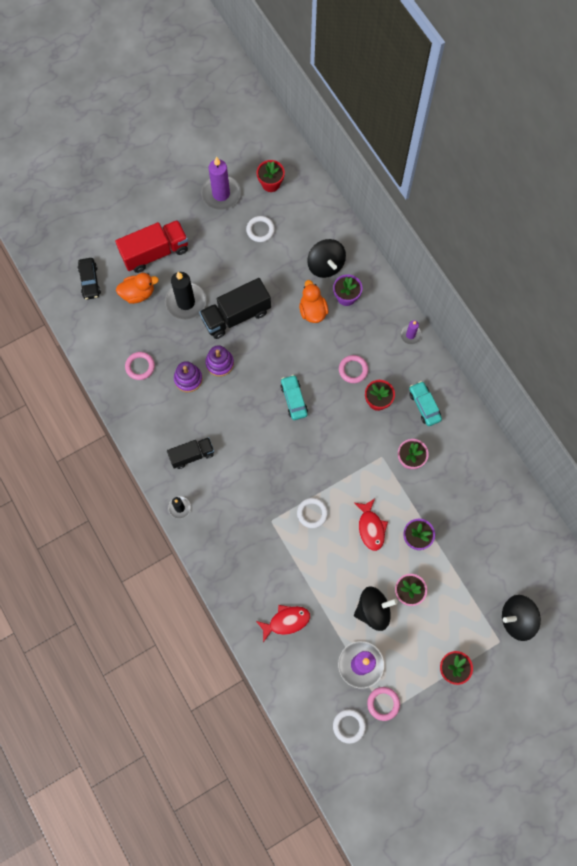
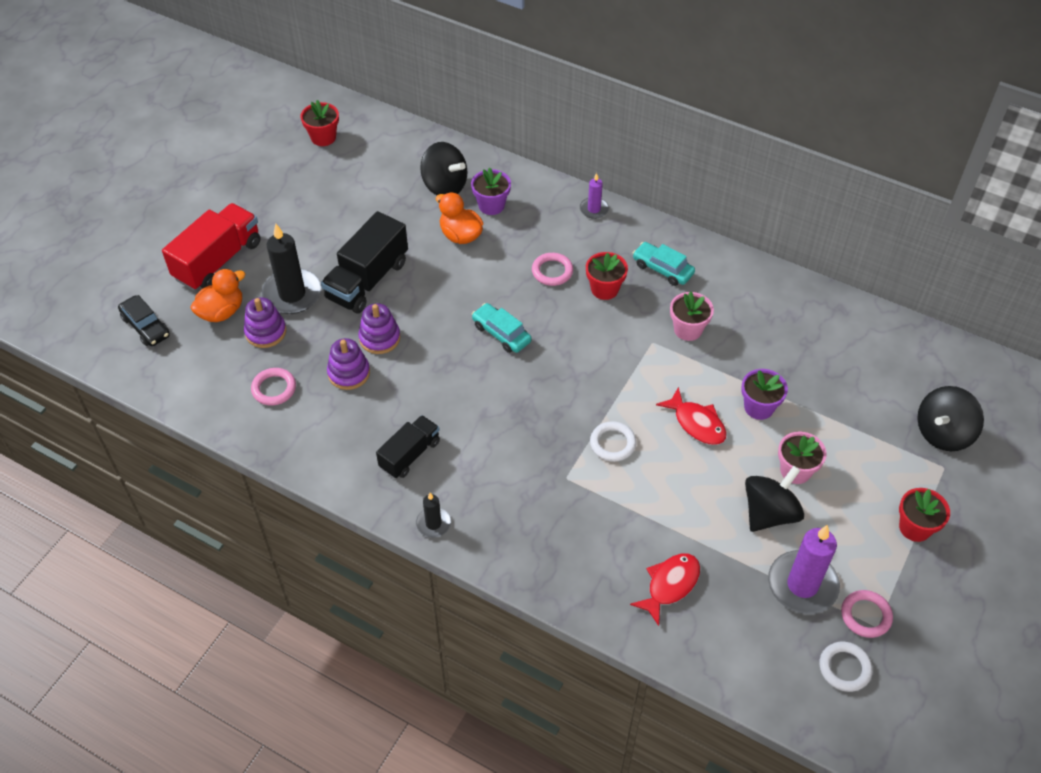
camera: 30 degrees left, 20 degrees down
(156, 322) = (265, 332): none -> purple stacking toy
(221, 194) = (267, 170): purple candle -> none
(260, 230) = (340, 185): white ring -> none

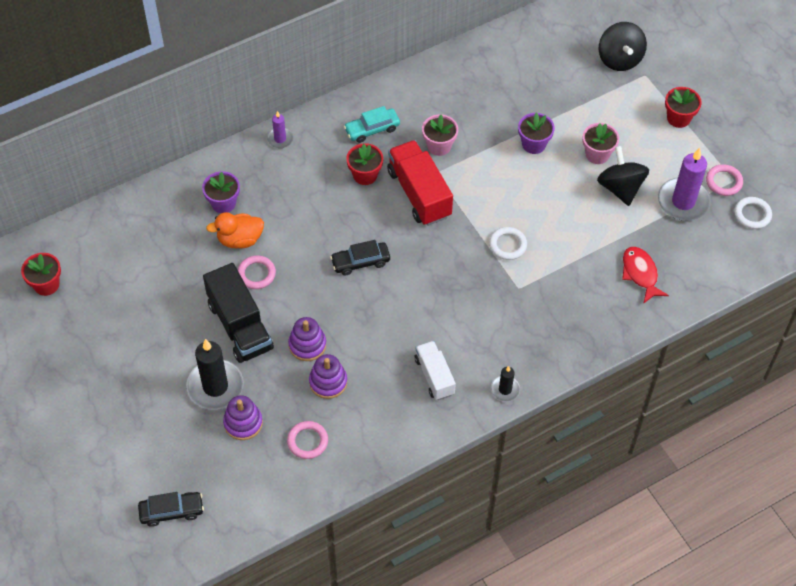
camera: 60 degrees left, 5 degrees up
(218, 260) = (135, 426): red truck -> red truck (419, 193)
(222, 312) = (197, 446): orange duck -> none
(410, 455) = (434, 376): black truck -> white truck
(444, 186) = (176, 224): black spinning top -> none
(501, 333) = (360, 262): turquoise car -> black car
(552, 271) = (323, 198): pink ring -> pink ring (256, 274)
(696, 423) = (523, 187): red fish -> none

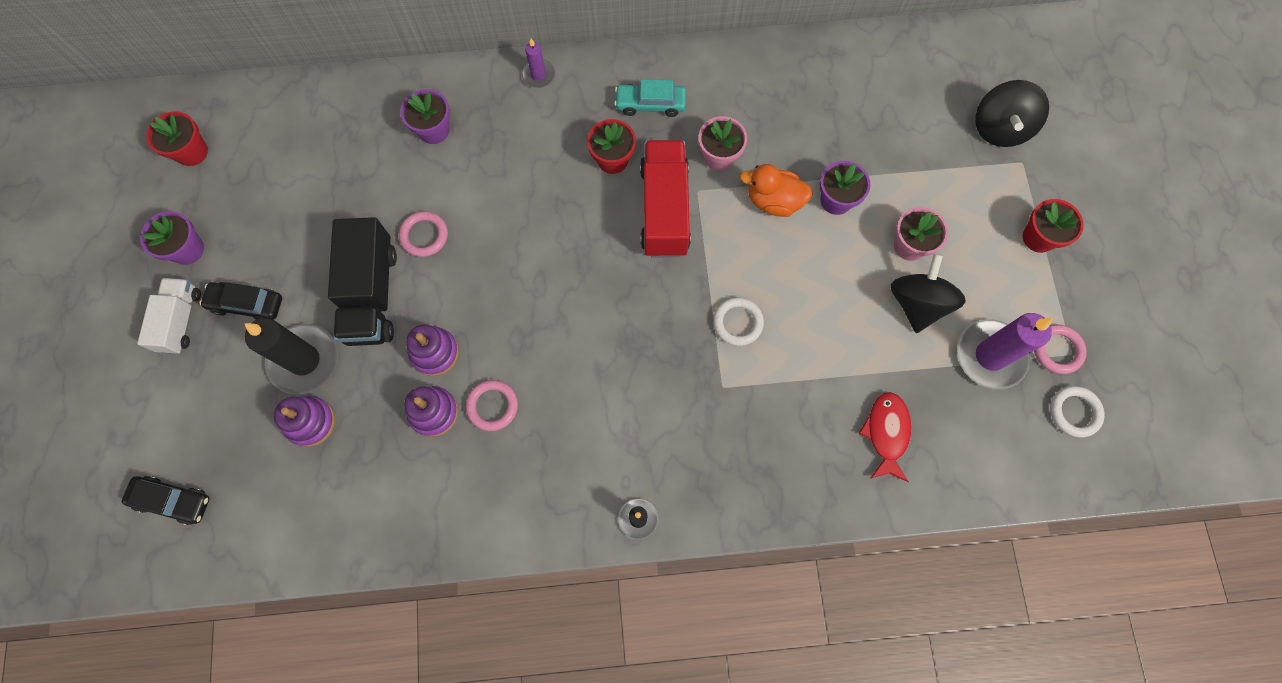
camera: 25 degrees right, 15 degrees up
(83, 350) = (187, 249): none -> purple flower pot
(240, 239) = (428, 184): orange duck -> orange duck (773, 201)
(307, 441) = (370, 480): pink ring -> pink ring (492, 406)
(360, 262) = (550, 271): black car -> black car (247, 304)
(434, 376) = (561, 461): white truck -> white truck (180, 320)

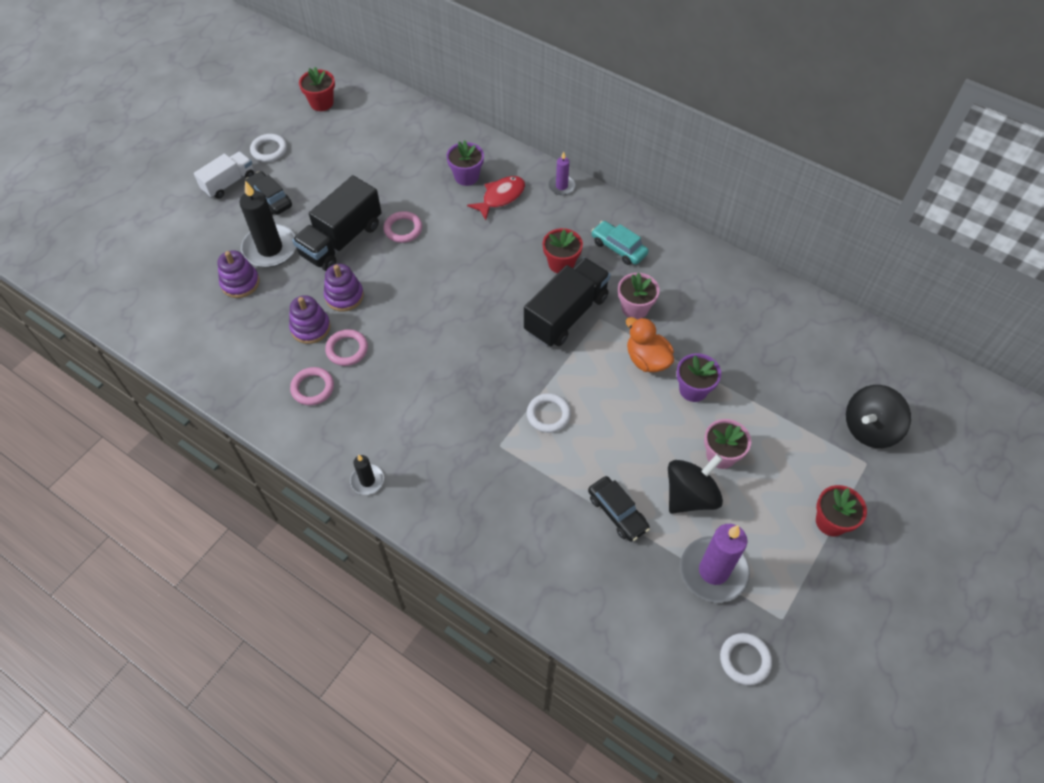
camera: 40 degrees right, 15 degrees down
(173, 500) = (132, 270): black car -> black car (617, 512)
(187, 249) = (269, 150): purple flower pot -> white ring
(664, 209) = (566, 314): red truck -> black truck
(886, 433) = (584, 560): red fish -> red fish (500, 197)
(1057, 350) = (772, 607): pink ring -> pink ring (313, 388)

